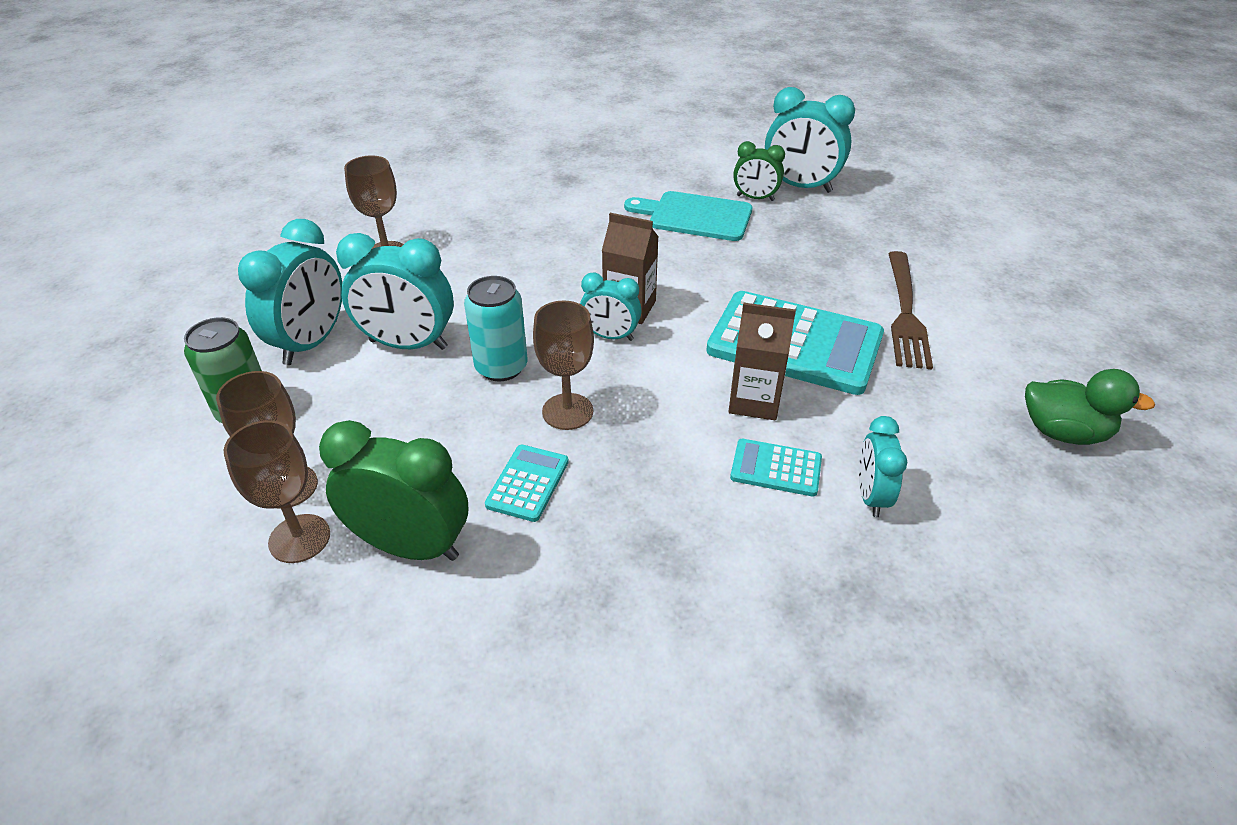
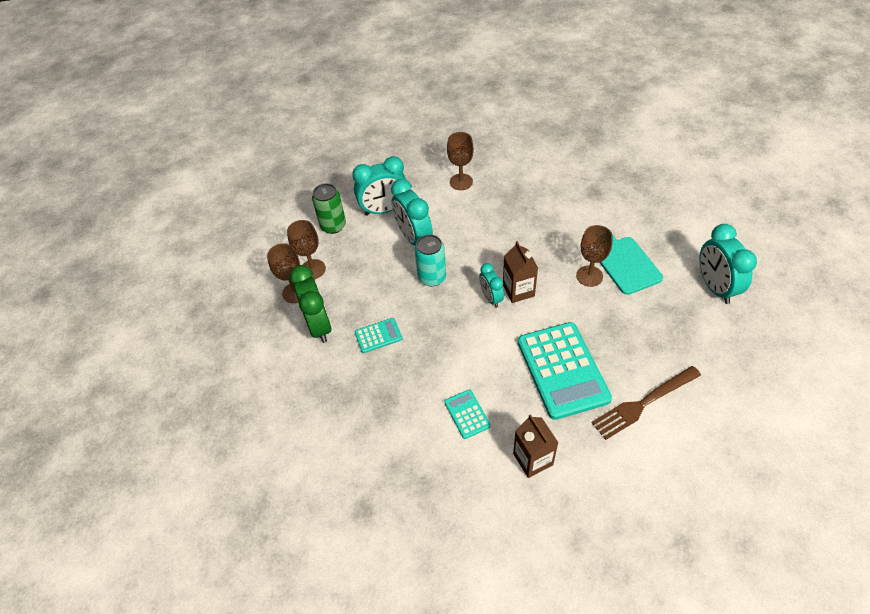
camera: 55 degrees right, 10 degrees up
(567, 411) = (429, 318): brown goblet -> brown goblet (589, 276)
(754, 401) = (503, 380): brown carton -> brown carton (533, 459)
(755, 198) = (675, 275): green clock -> none
(871, 496) = (484, 460): turquoise clock -> none
(1063, 432) = (614, 524): green duck -> none

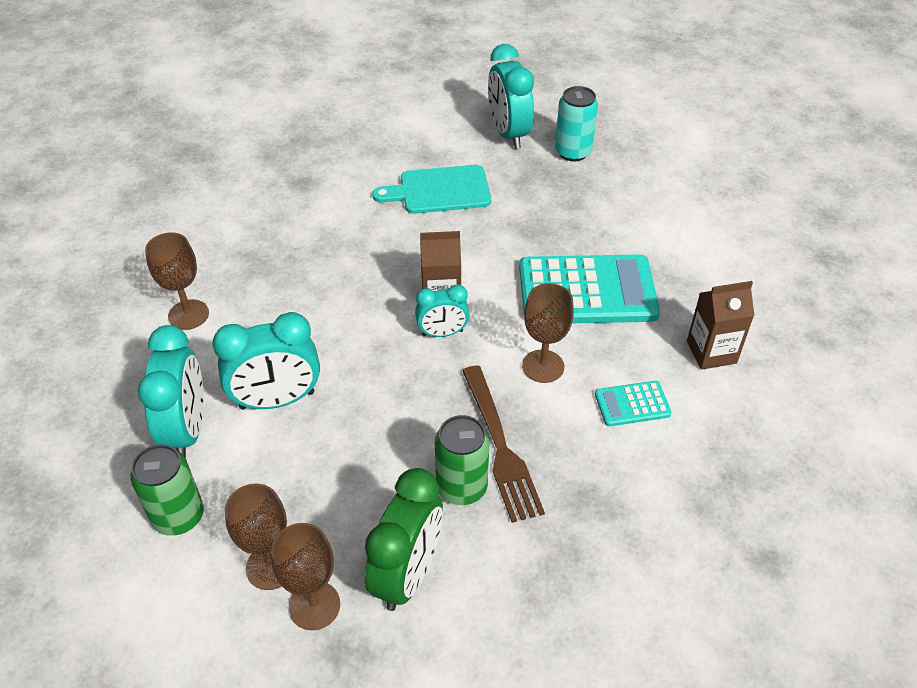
camera: 80 degrees left, 5 degrees down
(319, 325) = (408, 574): green clock -> green clock turned 120 degrees clockwise
(378, 336) = (461, 487): turquoise calculator -> green can
(432, 277) = (372, 393): turquoise can -> turquoise can (573, 152)
(589, 276) = (447, 227): brown goblet -> brown goblet (543, 366)
(642, 404) = (652, 236): brown fork -> brown fork (501, 448)
(715, 287) = (508, 134): turquoise clock -> turquoise clock turned 75 degrees clockwise

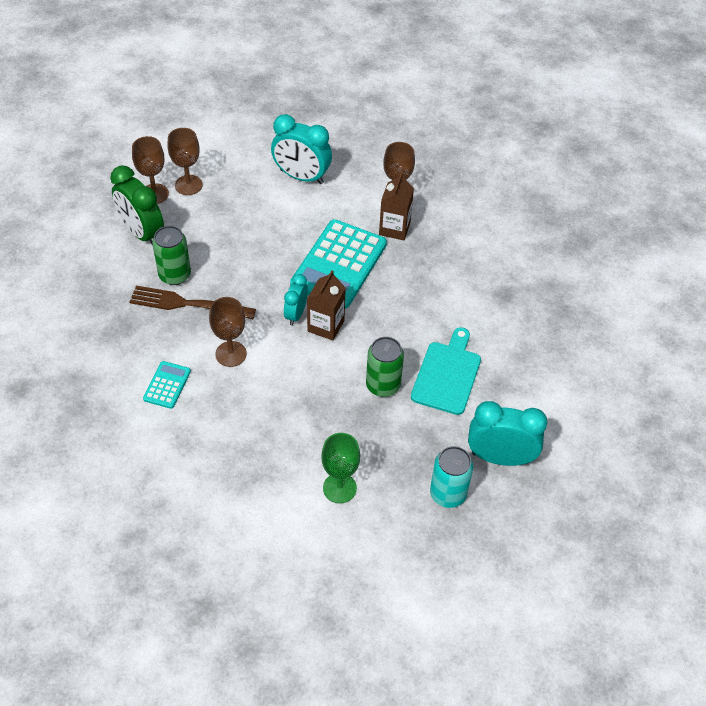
camera: 115 degrees right, 5 degrees up
(178, 516) = (245, 160): green can -> green can (383, 385)
(277, 400) = (296, 218): turquoise clock -> none
(587, 291) = (279, 414): turquoise calculator -> turquoise calculator (339, 264)
(629, 217) = (339, 488): none -> green goblet
(711, 352) = (173, 456): brown carton -> brown carton (394, 228)

